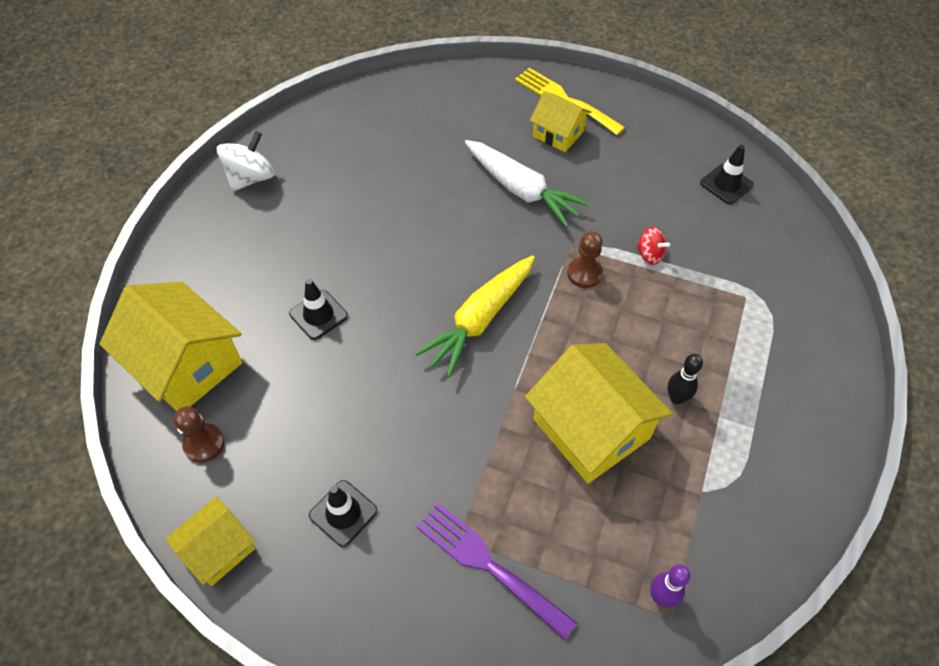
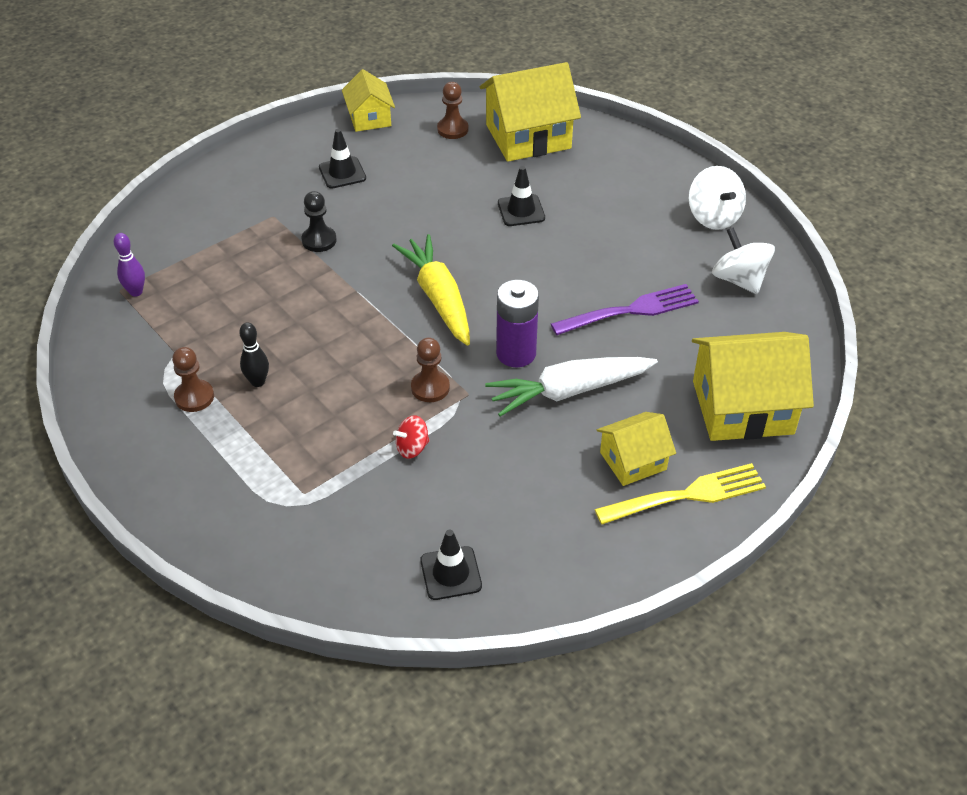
camera: 120 degrees right, 10 degrees down
(327, 139) = (739, 280): none -> white spinning top
(467, 465) = (319, 240): none -> black pawn
(488, 565) = (241, 222): purple fork -> purple fork (630, 311)
(506, 237) = (516, 353): none -> purple battery
(591, 429) = (282, 317): yellow house -> yellow house (742, 407)
(732, 436) = (194, 397): none -> brown pawn

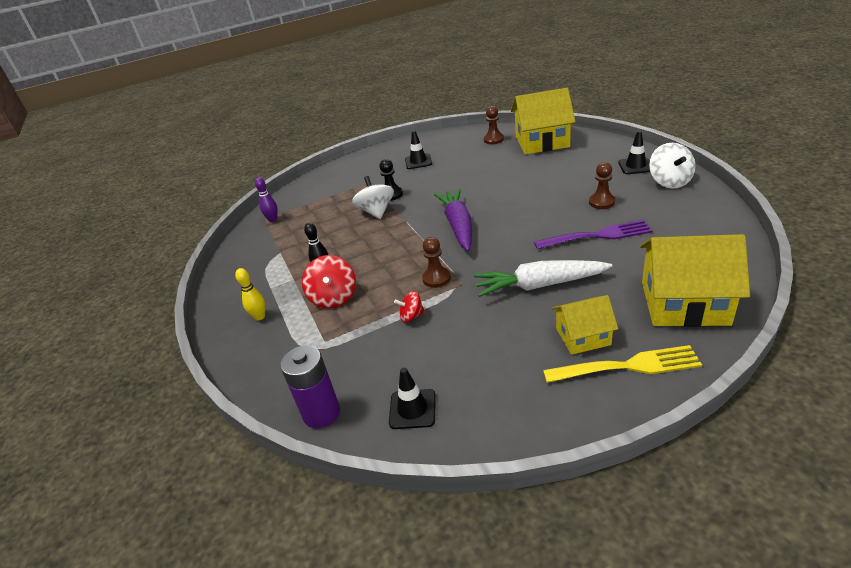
camera: 20 degrees right, 10 degrees down
(191, 464) = (260, 317): none -> yellow bowling pin
(194, 397) = (280, 277): brown pawn -> brown pawn (601, 202)
(291, 426) = (333, 297): none -> red spinning top
(369, 118) = (444, 136): yellow house -> none
(438, 298) = (458, 226): yellow carrot -> purple carrot
(516, 353) = (504, 259): purple battery -> purple battery (321, 413)
(521, 210) = (528, 179): black traffic cone -> black traffic cone (635, 166)
(739, 280) = (687, 218): white spinning top -> white spinning top (376, 212)

